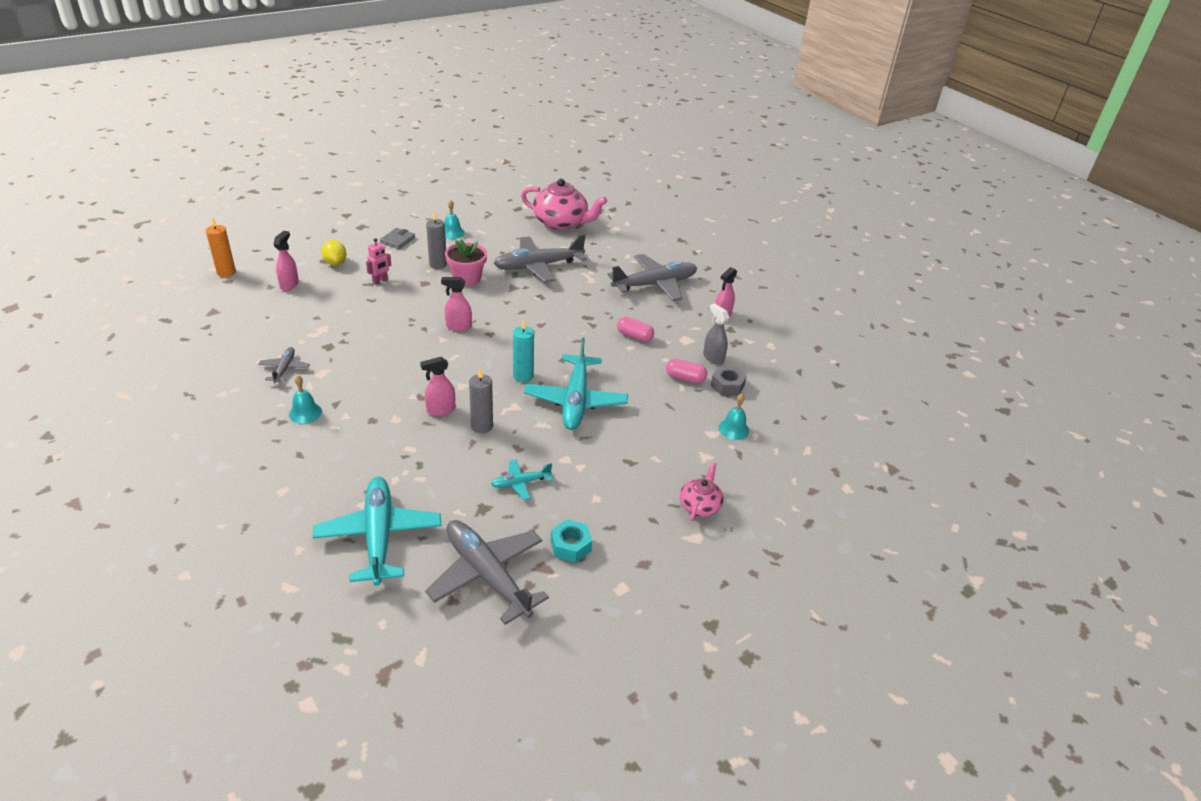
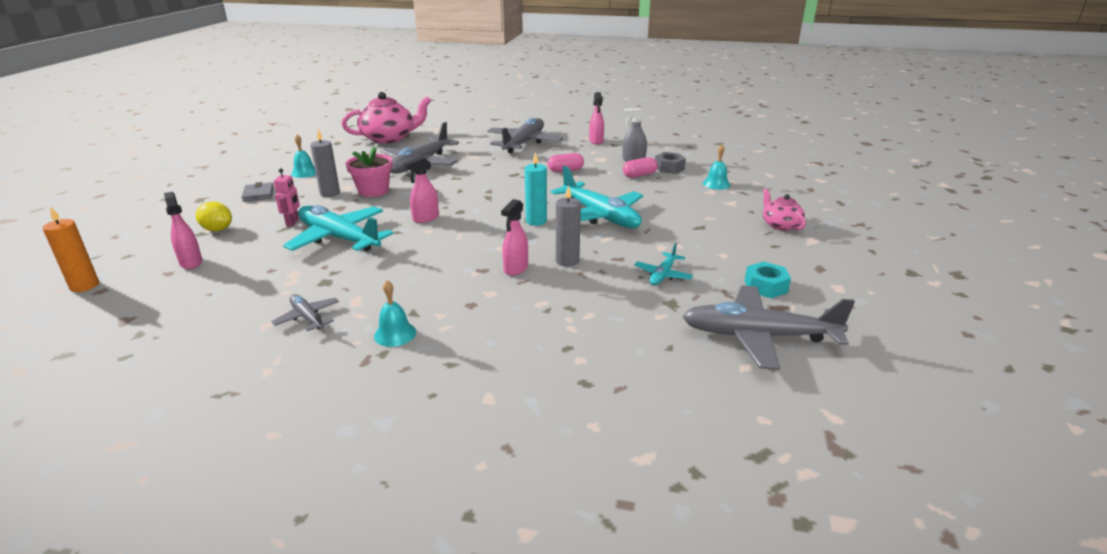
camera: 40 degrees left, 10 degrees down
(379, 536) = (638, 369): turquoise plane -> turquoise plane (339, 238)

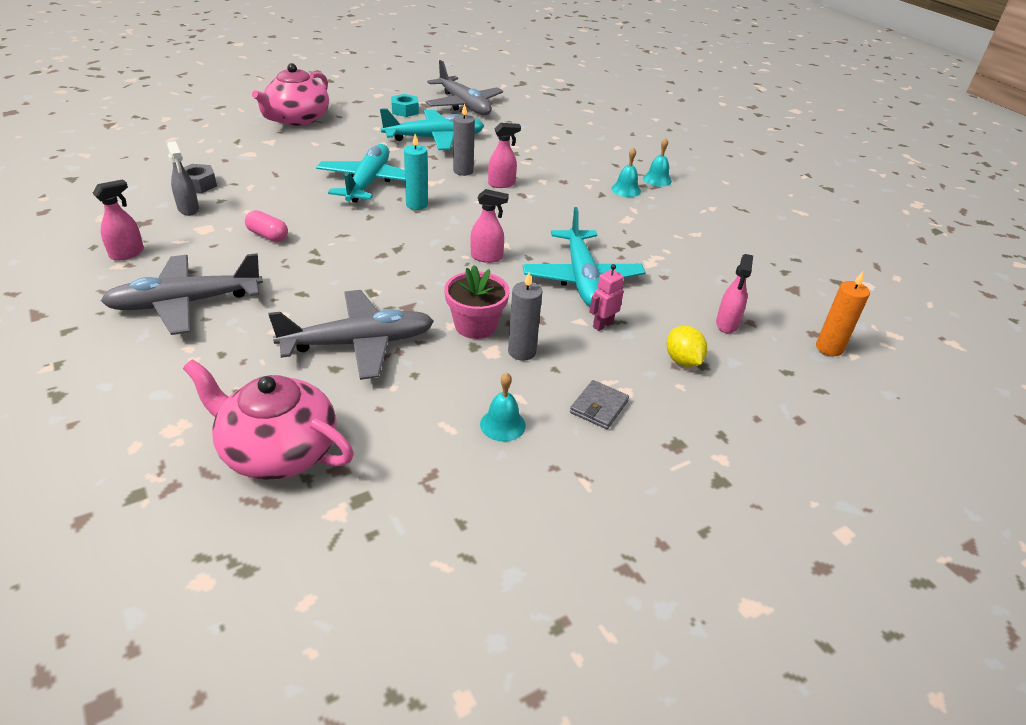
camera: 135 degrees left, 10 degrees up
(308, 318) = (667, 224): grey plane -> none
(639, 175) = (239, 193): pink capsule -> none
(663, 275) = (434, 138): turquoise plane -> turquoise plane, size x2.05
(716, 184) = (226, 155): turquoise bell -> turquoise bell (657, 179)
(780, 225) = (297, 119): pink teapot -> pink teapot, size x1.87

